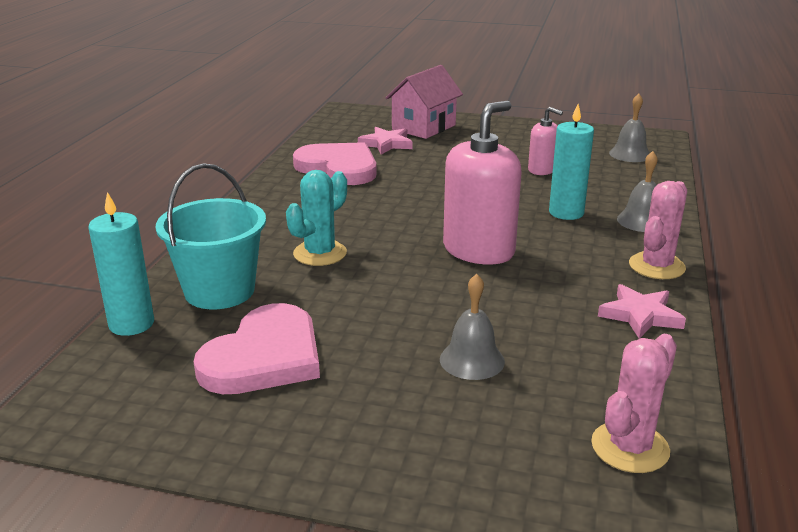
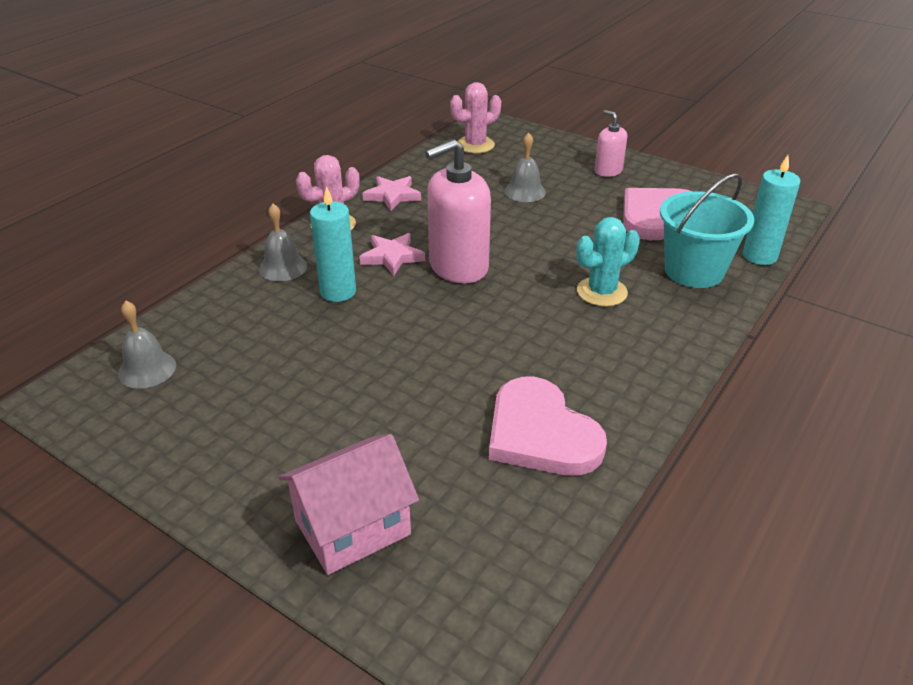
camera: 160 degrees left, 10 degrees up
(386, 144) = (444, 484): pink star -> pink star (392, 257)
(542, 170) = (288, 364): pink soap dispenser -> pink soap dispenser (608, 171)

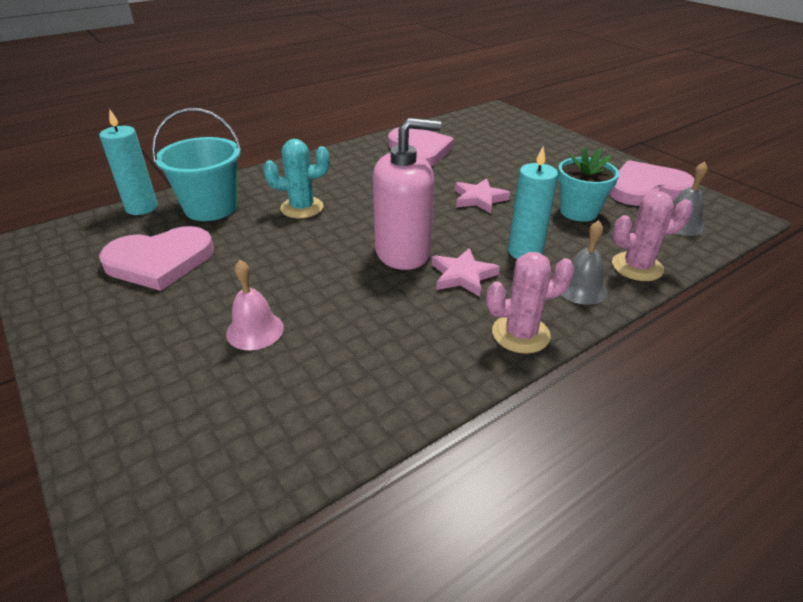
camera: 160 degrees left, 0 degrees up
(168, 429) = (646, 189): none -> pink heart
(276, 360) = (578, 212): none -> turquoise flower pot
(352, 527) = (532, 140): pink house -> none
(392, 196) = (429, 368): pink star -> pink star (479, 199)
(475, 145) = (229, 464): pink cactus -> pink cactus (637, 267)
(525, 191) = (255, 330): grey bell -> pink bell
(608, 171) = (114, 340): pink soap dispenser -> none

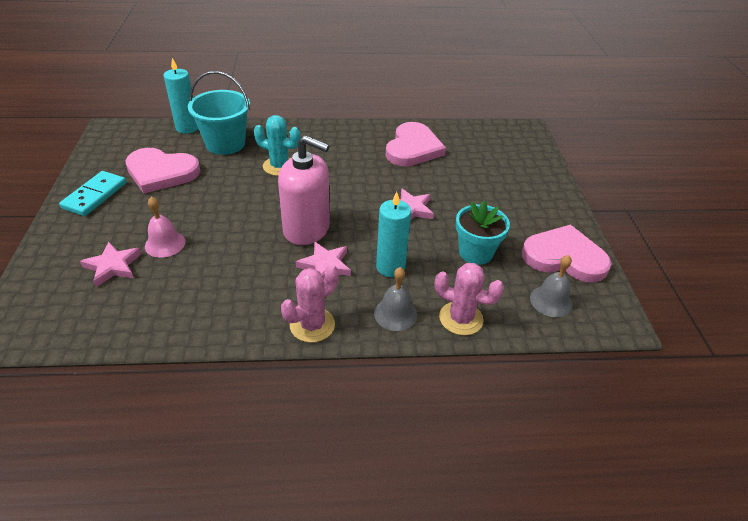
camera: 30 degrees right, 5 degrees up
(90, 318) = (95, 196): none -> turquoise domino
(212, 384) = (113, 266): none -> pink star
(520, 334) = (312, 325): pink cactus -> pink cactus turned 60 degrees counterclockwise

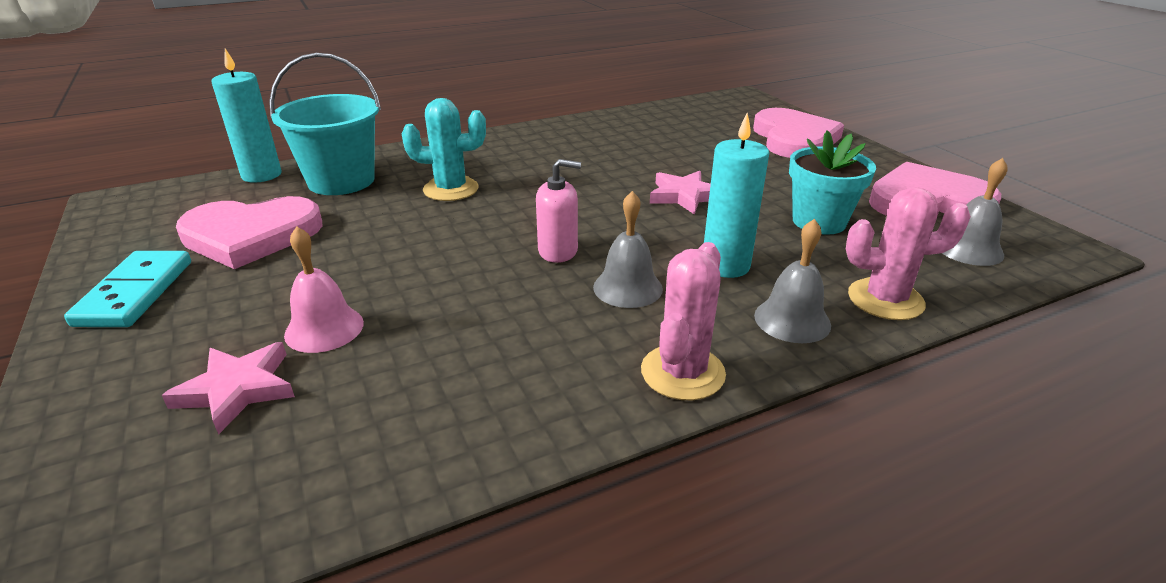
camera: 20 degrees left, 10 degrees down
(307, 229) = (558, 251): pink soap dispenser -> pink soap dispenser, size x0.53
(325, 265) = (627, 287): pink star -> grey bell
(413, 148) = (624, 136): pink heart -> pink heart (794, 138)

